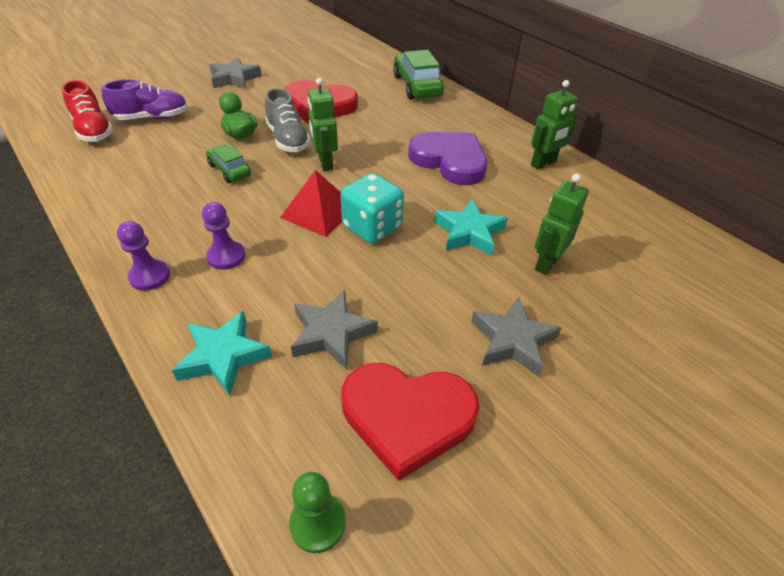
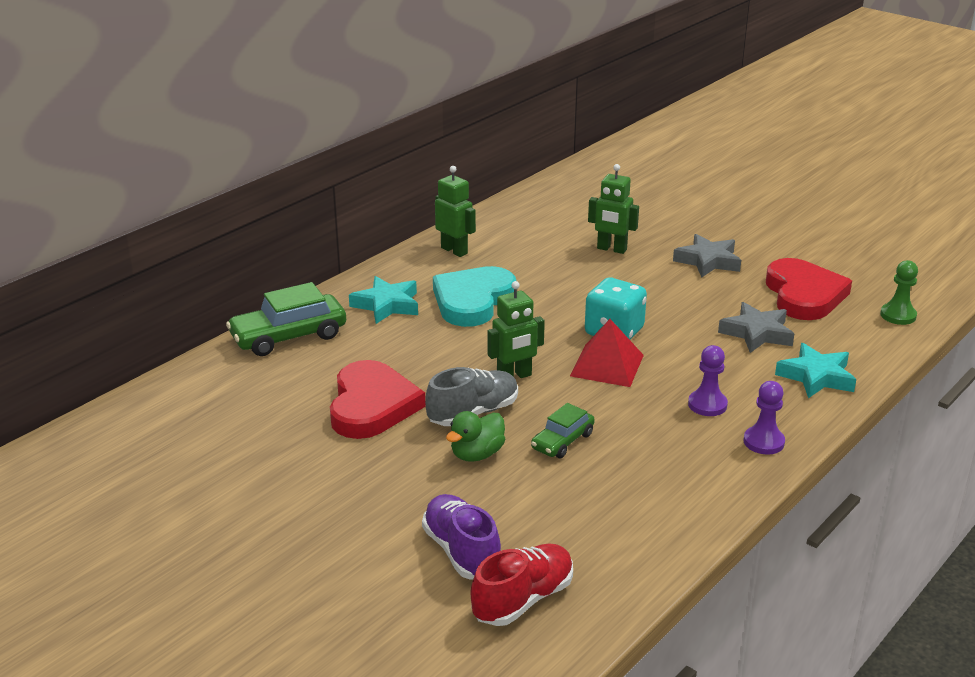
camera: 100 degrees left, 15 degrees down
(234, 78) = (301, 505): grey star -> none
(449, 161) = (473, 300): purple heart -> turquoise heart
(469, 233) = (592, 283): turquoise star -> turquoise star (387, 305)

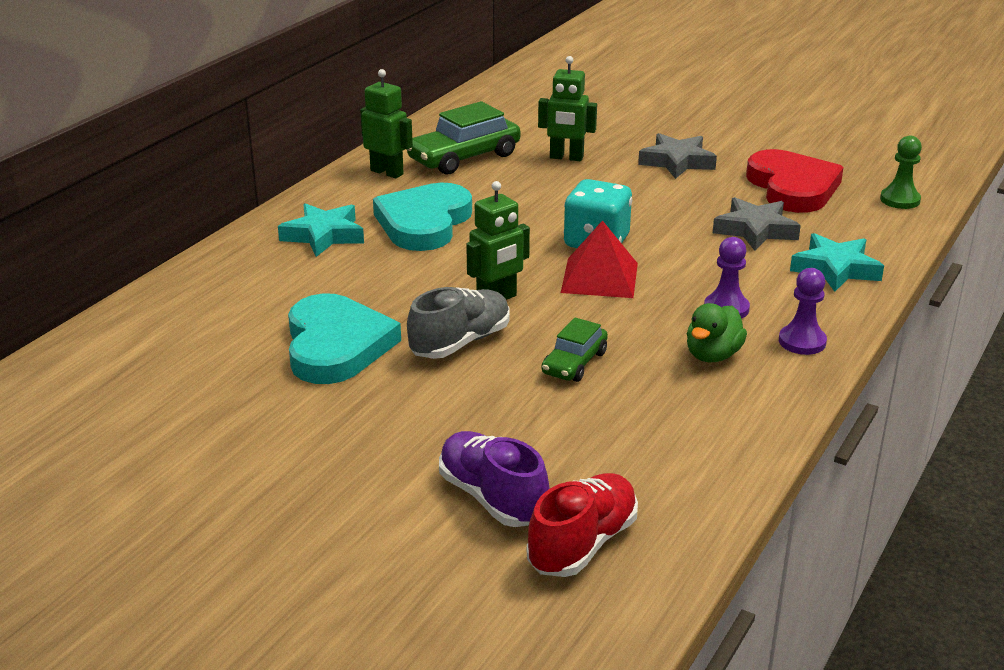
camera: 10 degrees left, 0 degrees up
(289, 337) = (214, 279): green car -> green car (464, 158)
(372, 405) = (336, 345): red heart -> turquoise heart
(477, 454) = (478, 387): green duck -> green duck (712, 355)

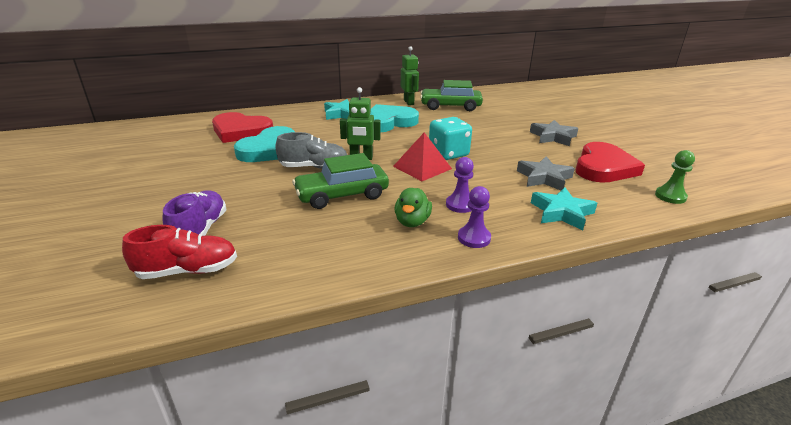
camera: 40 degrees right, 0 degrees up
(215, 337) = (241, 131): none -> red heart
(566, 158) = (497, 119): green robot -> none
(574, 363) = (342, 195): green car -> green car, size x1.72
(712, 355) = (412, 222): green duck -> green duck turned 60 degrees counterclockwise

